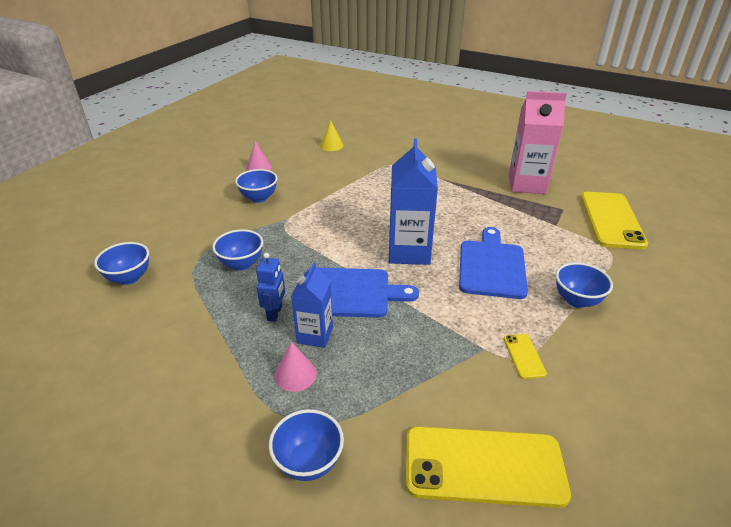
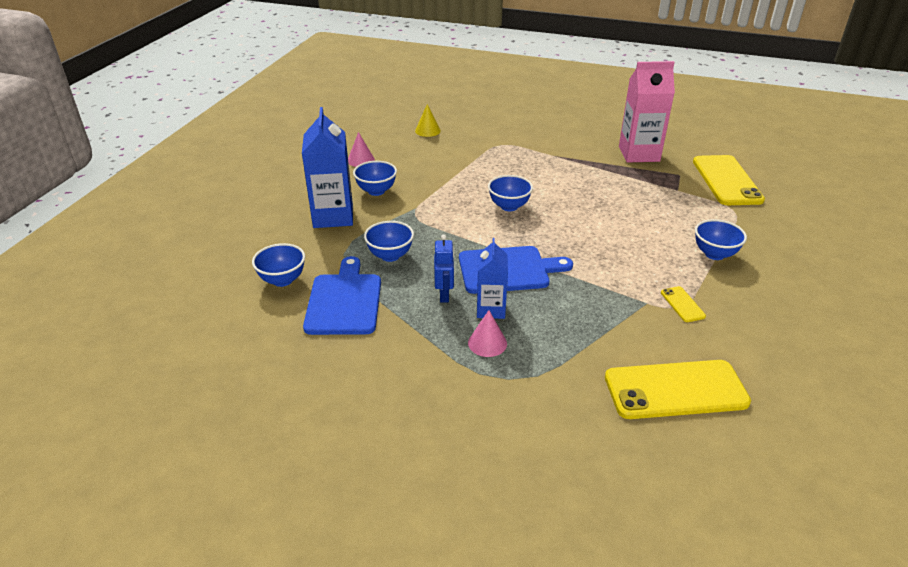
camera: 10 degrees left, 0 degrees up
(308, 462) = (529, 407): blue bowl -> blue bowl (509, 206)
(409, 252) = (548, 228): blue carton -> blue carton (333, 216)
(491, 266) = (630, 233): blue cutting board -> blue cutting board (344, 301)

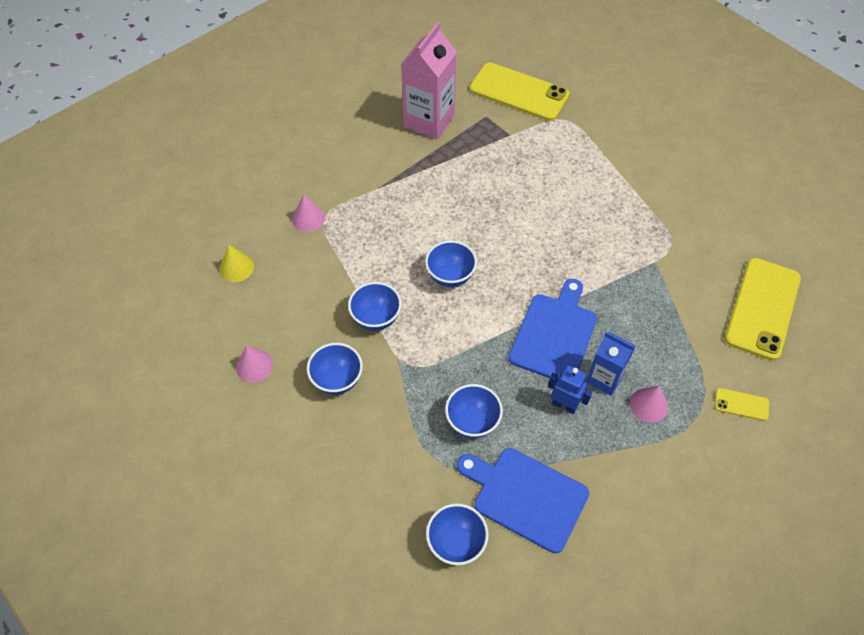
camera: 60 degrees left, 20 degrees up
(333, 216) = (361, 445): blue carton -> none
(493, 140) = (308, 218): none -> pink cone
(682, 304) = (670, 239): yellow phone -> yellow phone (741, 404)
(714, 254) = (618, 175): blue bowl -> blue bowl (376, 318)

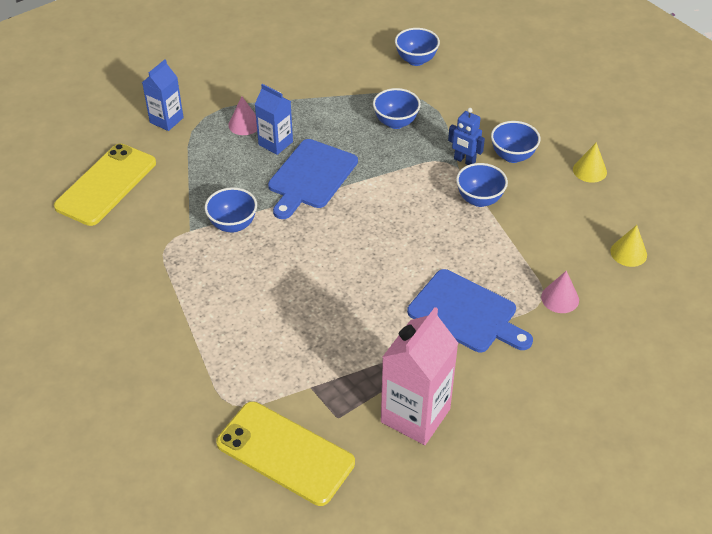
camera: 175 degrees left, 10 degrees down
(254, 366) = (589, 170): pink cone -> yellow cone
(450, 276) = (404, 230): blue bowl -> blue bowl (233, 225)
(526, 496) = (360, 79): blue cutting board -> blue cutting board (466, 313)
(564, 405) = (316, 128): blue robot -> blue robot (464, 161)
(741, 404) = (166, 120): yellow phone -> blue carton

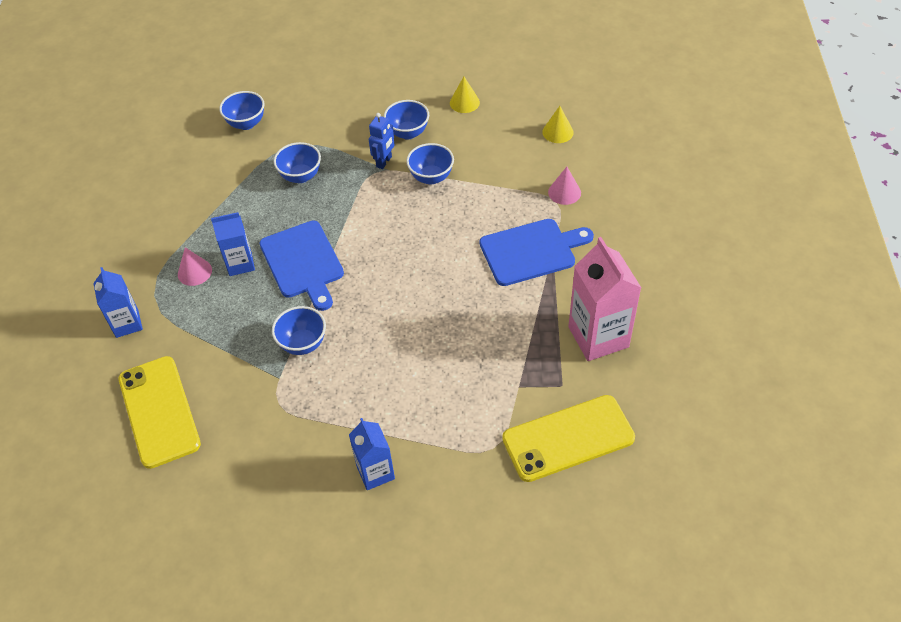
camera: 50 degrees left, 5 degrees up
(149, 340) = (375, 472): none -> blue carton
(464, 161) = (384, 162): blue robot -> blue robot turned 45 degrees counterclockwise

